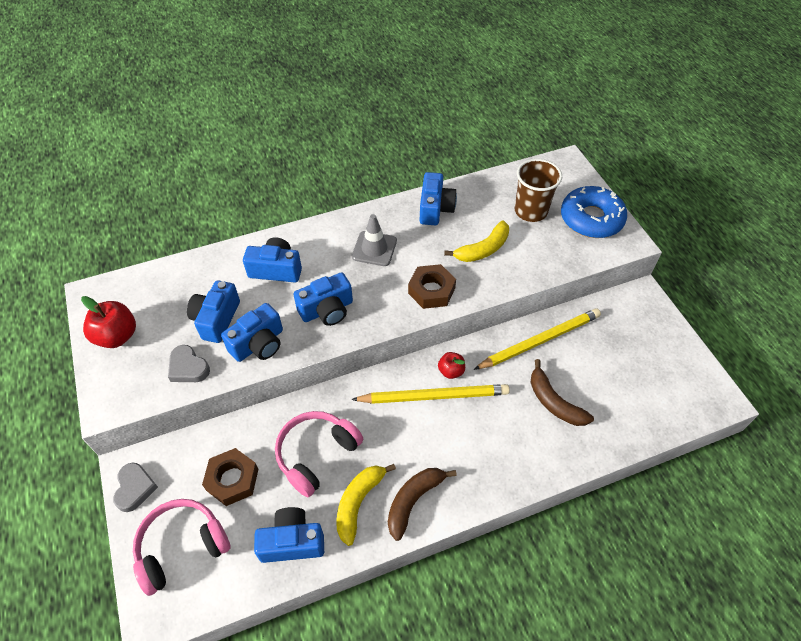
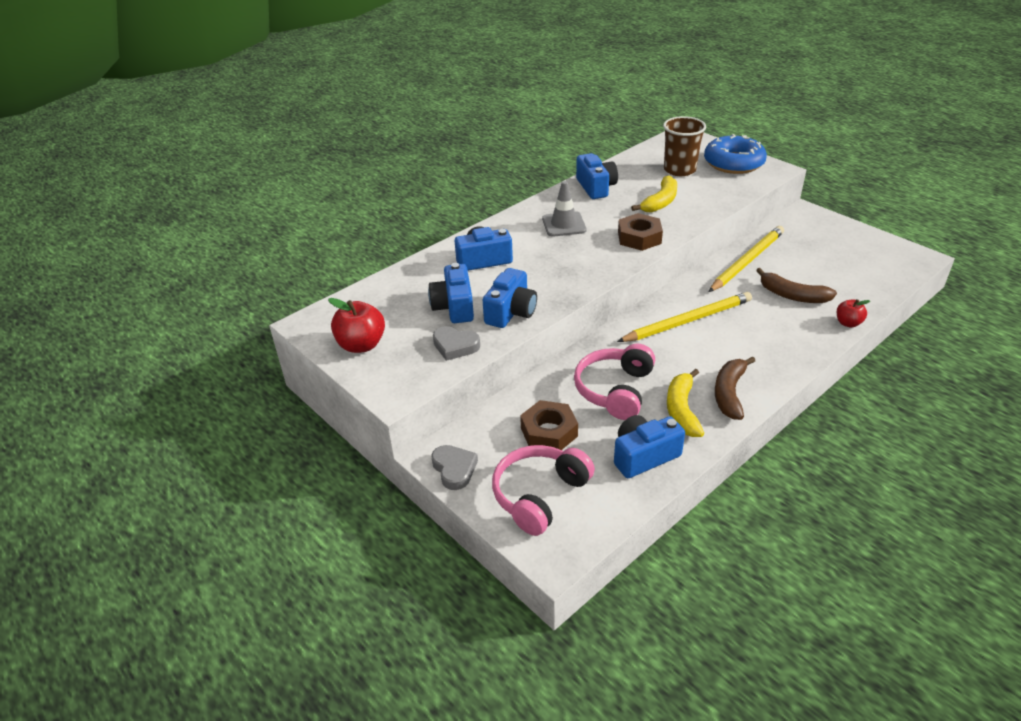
camera: 20 degrees left, 15 degrees down
(327, 310) = (556, 273): blue camera -> none
(451, 371) = (688, 301): red apple -> red apple (848, 323)

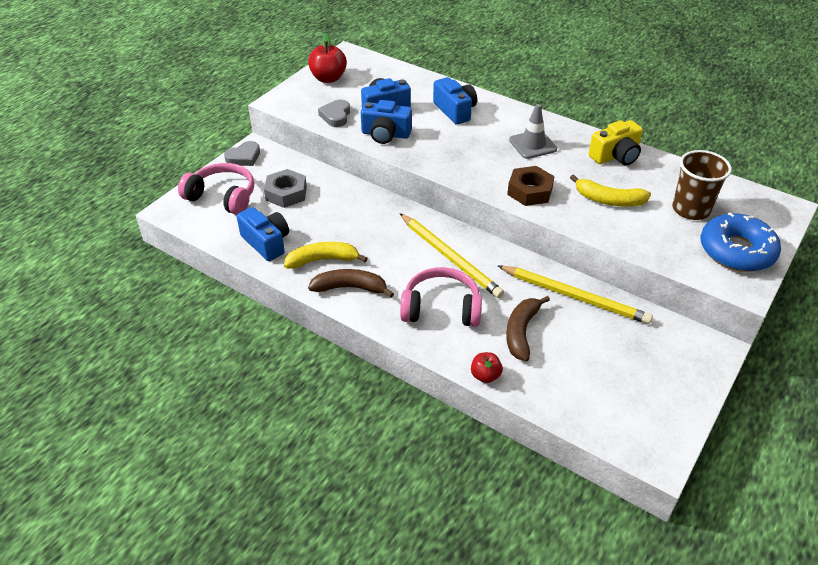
camera: 75 degrees right, 5 degrees up
(549, 432) = (286, 193): brown nut -> grey nut
(596, 187) = (615, 156): blue camera -> yellow camera
(615, 390) = (340, 221): pink headphones -> pink headphones (441, 308)

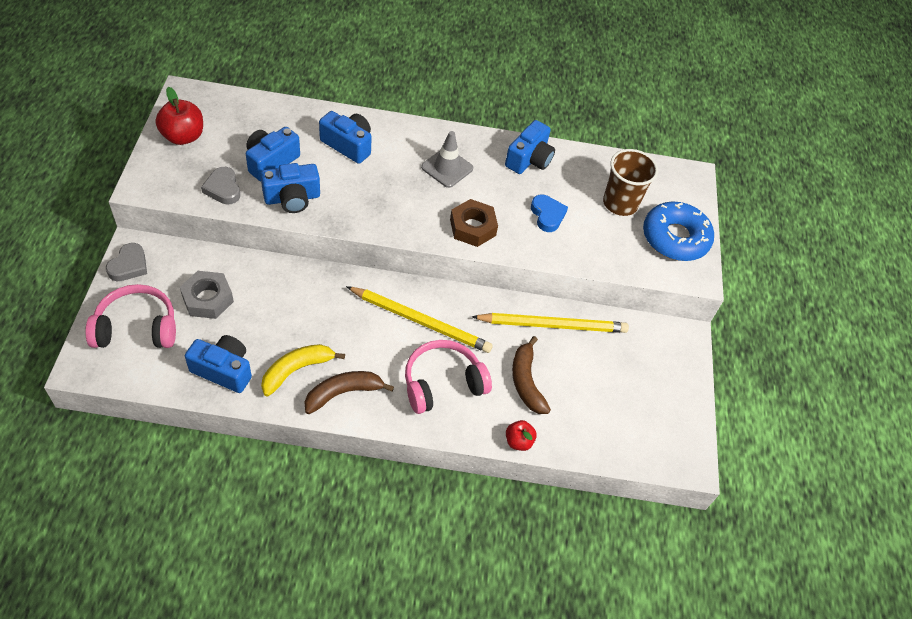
camera: 35 degrees left, 10 degrees up
(608, 200) = (547, 215): yellow banana -> blue heart
(615, 156) = (529, 159): yellow camera -> blue camera

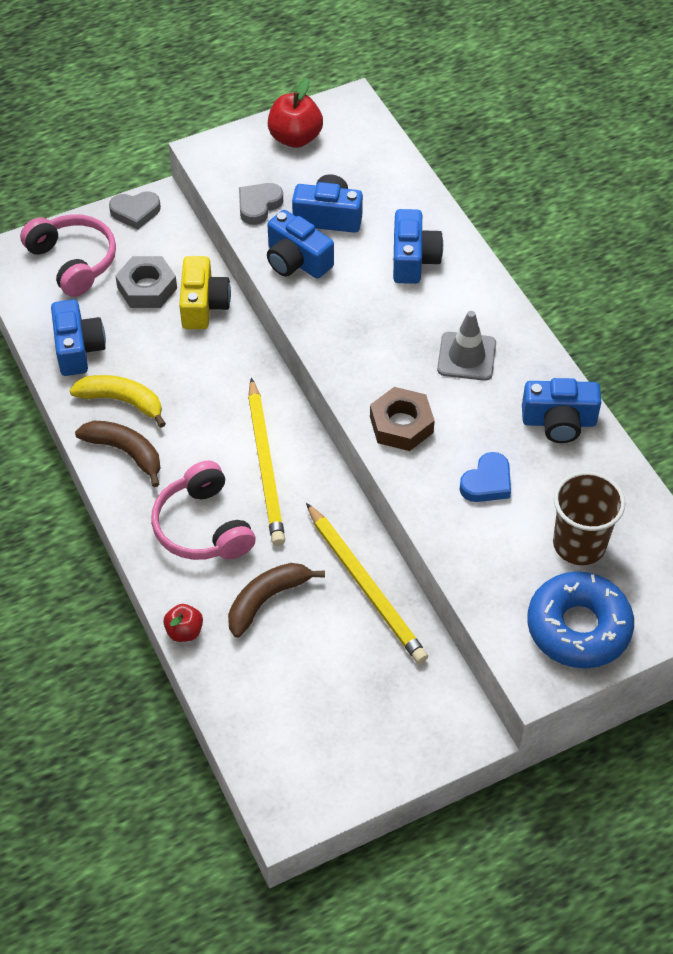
camera: 65 degrees right, 0 degrees up
(255, 277) = (203, 305): none -> yellow camera
(442, 383) = (203, 526): pink headphones -> pink headphones turned 150 degrees counterclockwise

